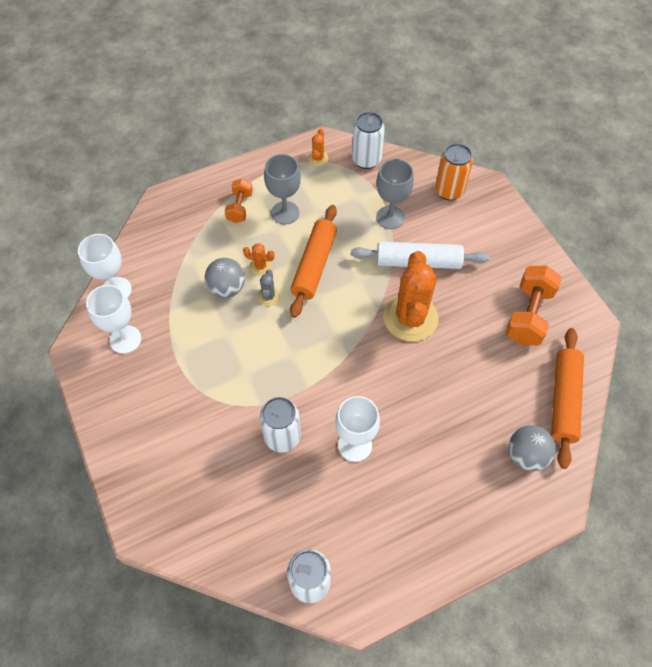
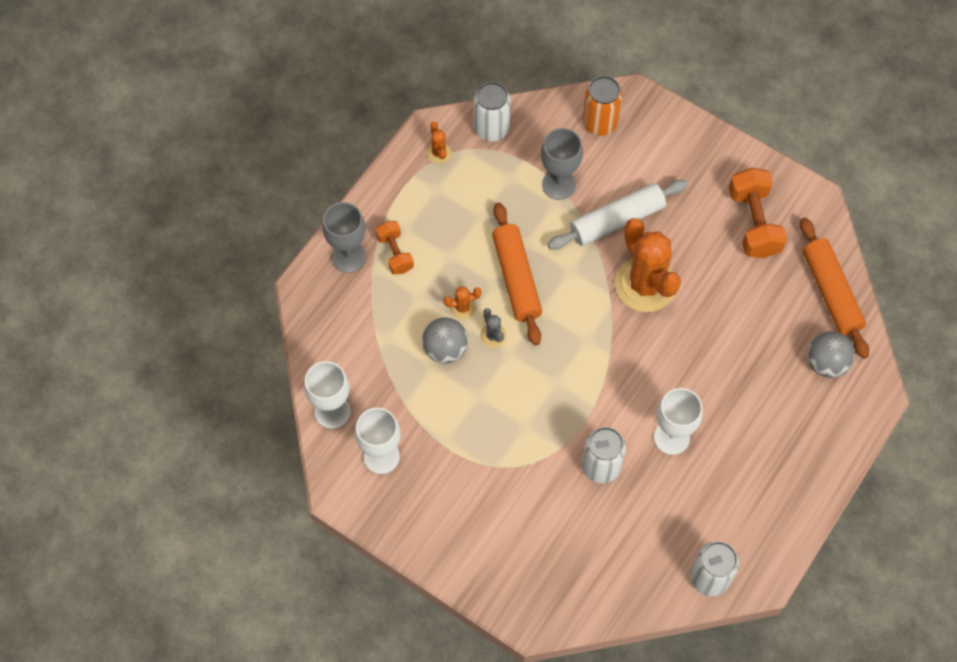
camera: 30 degrees left, 5 degrees up
(285, 213) = (447, 235): grey goblet -> grey goblet (348, 257)

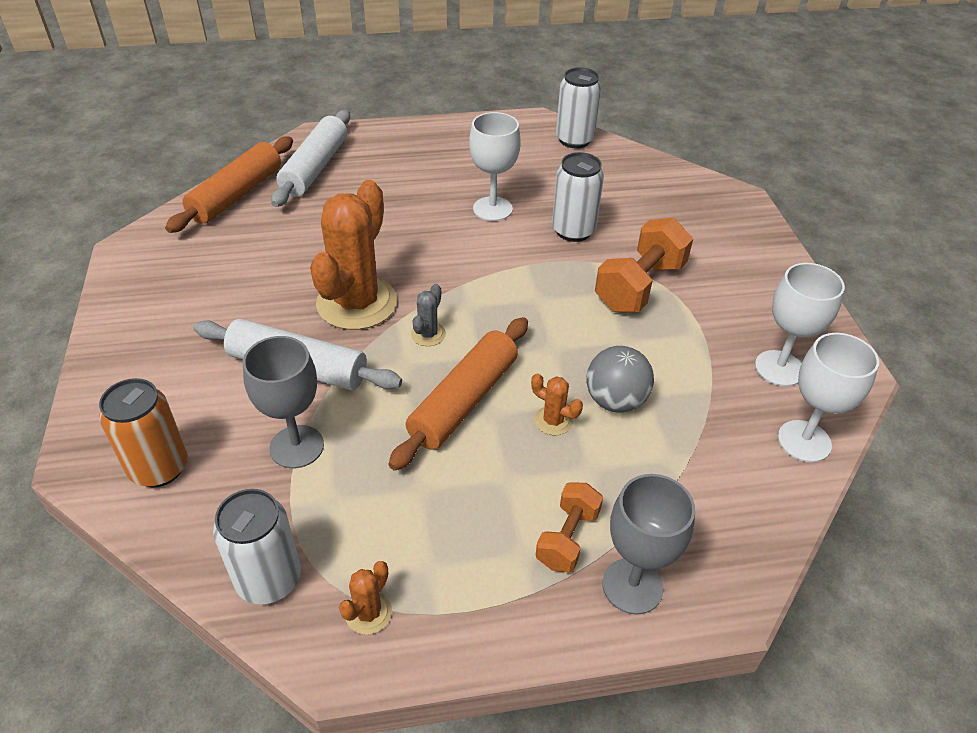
camera: 135 degrees left, 20 degrees down
(493, 335) = (551, 374): grey cactus -> grey cactus (428, 334)
(754, 223) = (200, 272): orange dumbbell -> orange dumbbell (639, 286)
(826, 363) = (315, 168): grey ball -> white rolling pin

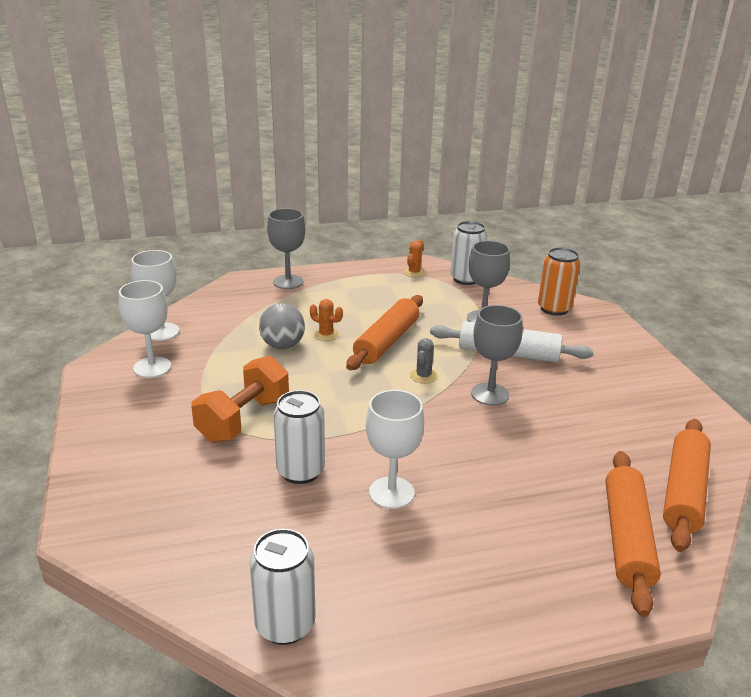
camera: 175 degrees right, 15 degrees down
(315, 168) = (626, 538): white rolling pin -> orange rolling pin
(357, 303) = (490, 394): orange cactus -> grey goblet
(567, 538) = (319, 294): orange dumbbell -> none

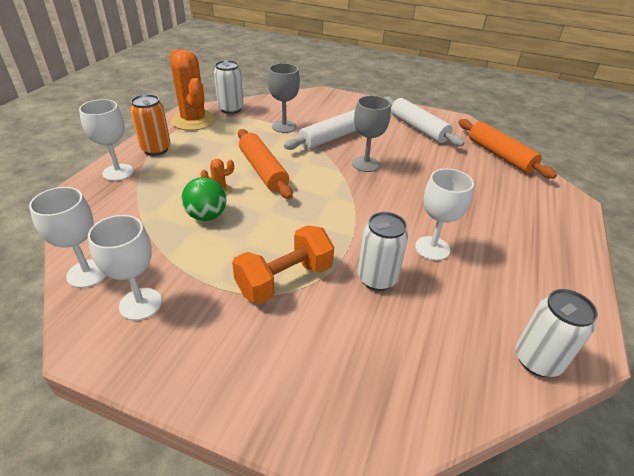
camera: 55 degrees left, 10 degrees up
(244, 419) = (285, 280): orange dumbbell -> orange dumbbell turned 75 degrees clockwise
(282, 345) = (206, 216): grey ball -> green ball
(288, 282) = (118, 172): grey goblet -> white goblet
(414, 272) = (193, 120): orange cactus -> orange cactus, size x2.39
(423, 376) = (320, 176): grey cactus -> none
(554, 309) = (304, 102): orange can -> orange can (156, 149)
(626, 538) = (525, 189): orange rolling pin -> none
(636, 402) = (418, 128): none -> white rolling pin

